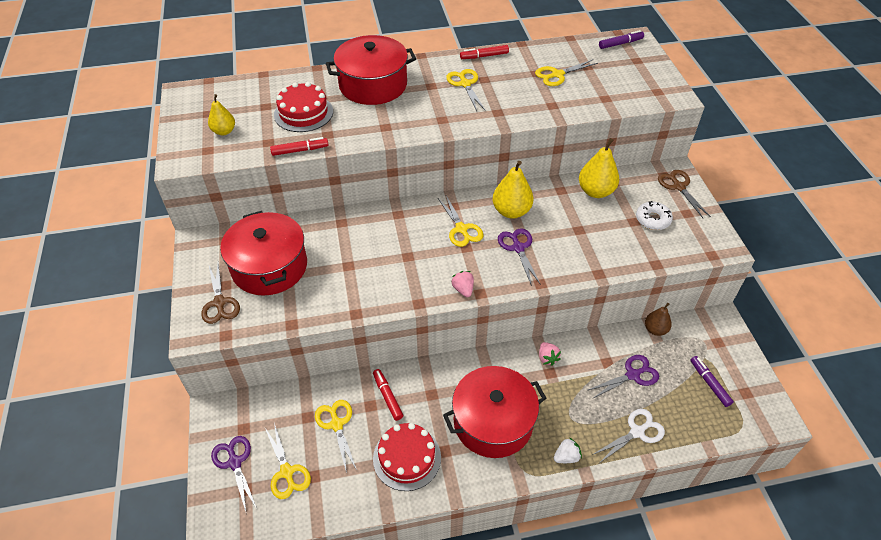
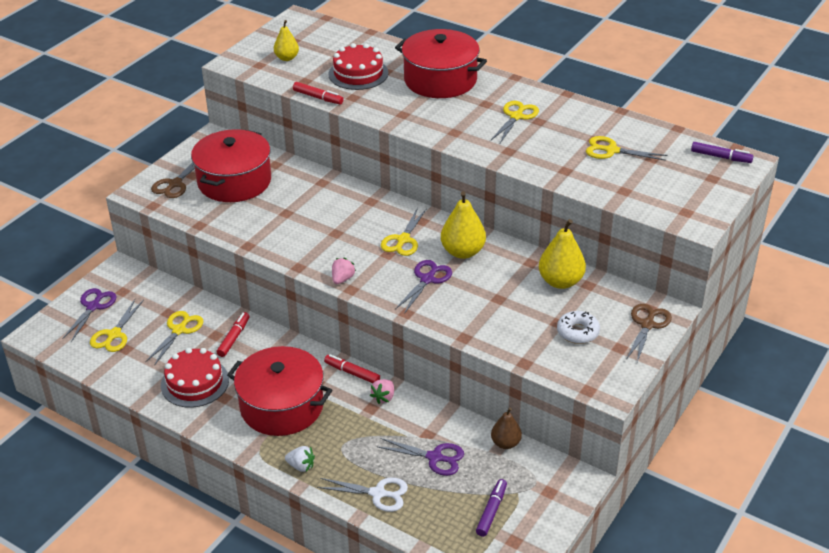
camera: 45 degrees right, 10 degrees down
(484, 56) = (569, 104): red marker -> red marker (352, 373)

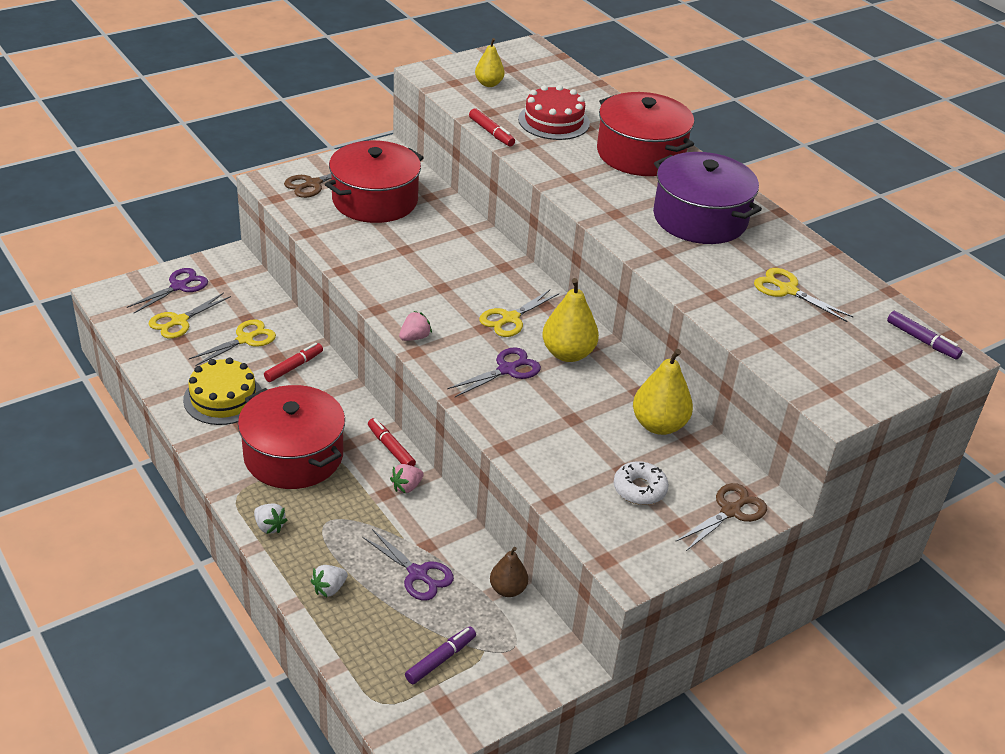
camera: 20 degrees right, 0 degrees up
(195, 382) = (223, 398): red cake -> yellow cake
(378, 493) = (329, 589): white scissors -> white strawberry
(516, 116) = (700, 218): yellow scissors -> purple pot

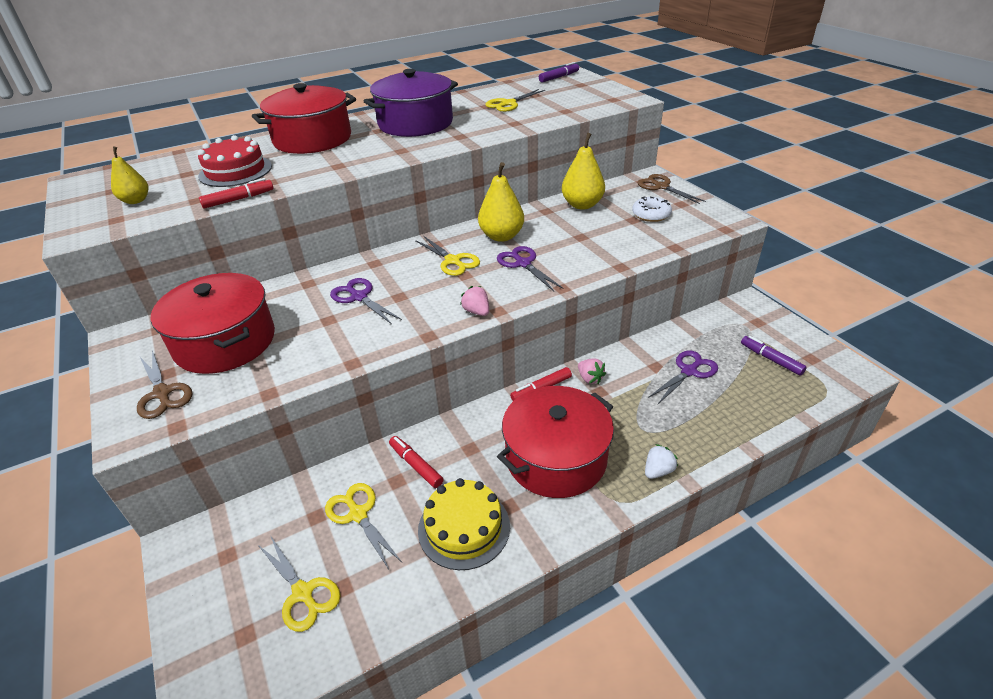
camera: 80 degrees left, 0 degrees up
(179, 286) = (222, 603): purple scissors -> purple scissors (359, 297)
(329, 589) = (722, 424): white strawberry -> none
(507, 589) = (690, 326): brown pear -> none

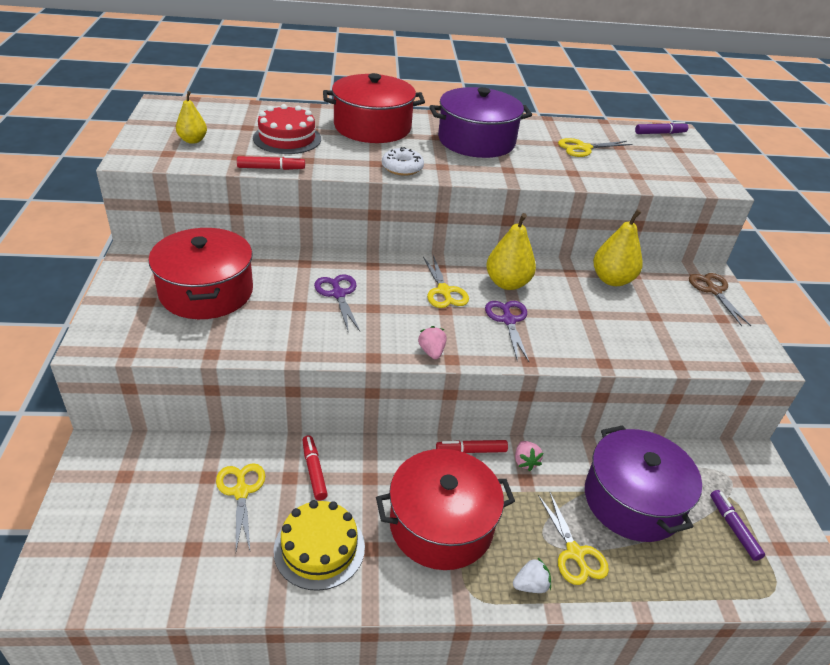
camera: 20 degrees right, 0 degrees up
(162, 393) = (134, 318): brown scissors -> none
(303, 593) = (160, 537): yellow scissors -> yellow scissors (575, 553)
(651, 214) = (678, 318): white donut -> white donut (402, 168)
(689, 371) = (632, 500): purple scissors -> purple pot

